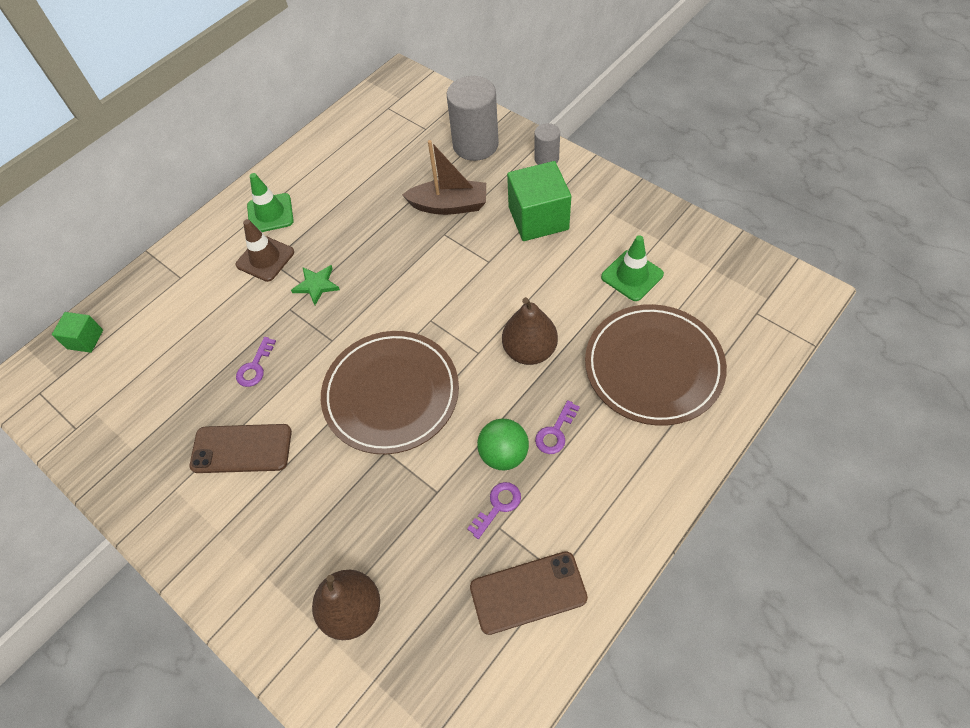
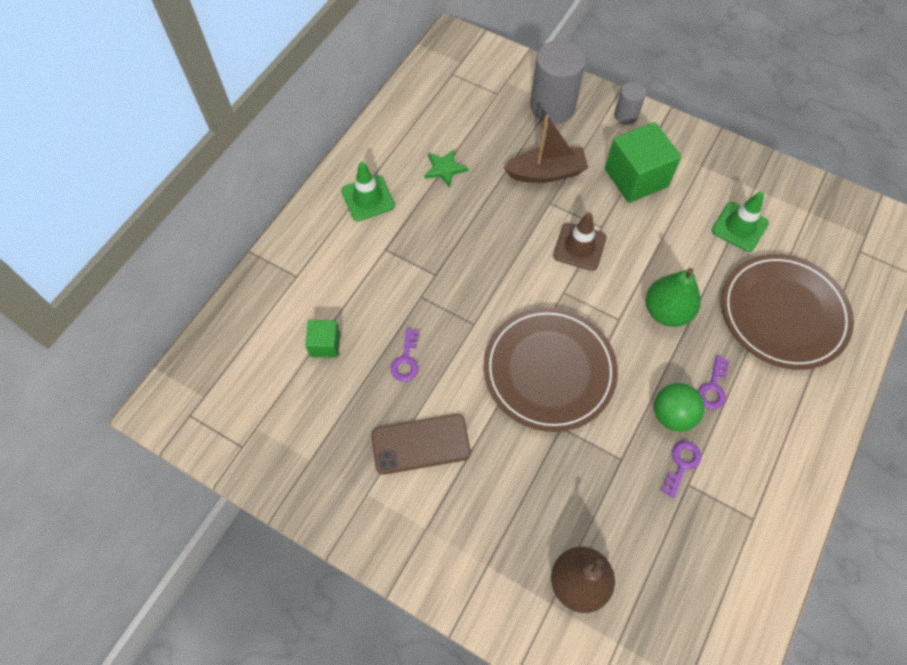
camera: 15 degrees left, 5 degrees up
(85, 339) = (219, 353): green cube -> green cube (325, 344)
(265, 258) = (378, 247): brown traffic cone -> brown traffic cone (579, 247)
(316, 285) = (440, 269): green star -> green star (444, 169)
(528, 592) = (732, 540): brown phone -> none
(529, 350) = (666, 311): brown pear -> green pear

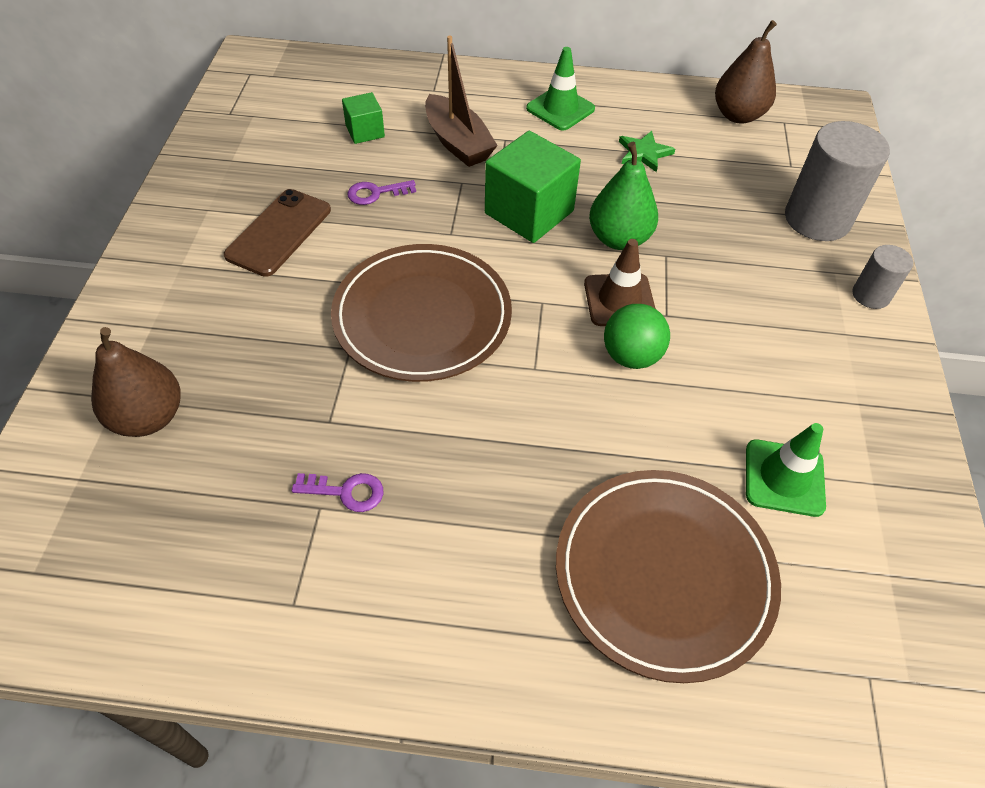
camera: 65 degrees right, 10 degrees down
(420, 444) = (279, 232): brown phone -> brown phone turned 60 degrees clockwise
(432, 95) = (738, 115): none -> brown pear
(546, 173) = (708, 240): brown boat -> brown boat (458, 143)
(636, 178) = (774, 331): green cube -> green cube (529, 212)
(666, 311) = (577, 418): green pear -> green pear (619, 238)
(672, 414) = (418, 463): green ball -> green ball (631, 356)
(713, 387) = (484, 504): purple key -> none

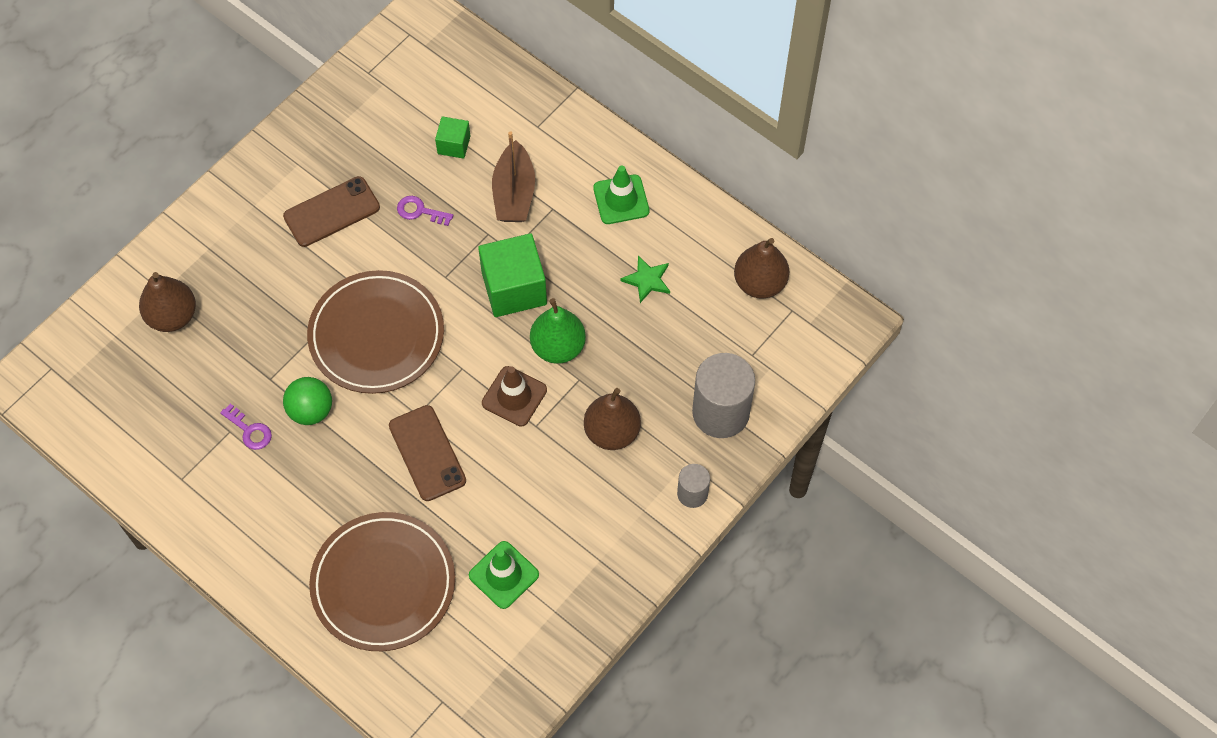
camera: 35 degrees right, 10 degrees up
(581, 400) = (427, 453): none -> brown phone
(631, 356) = (485, 442): green ball -> green ball (311, 410)
(743, 282) = (612, 432): none -> brown pear

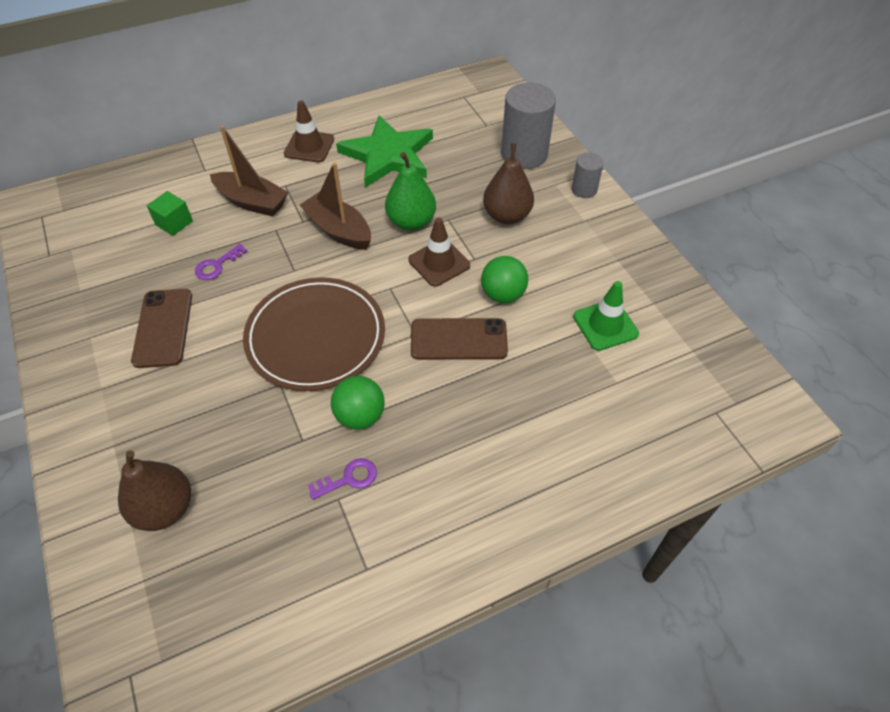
camera: 65 degrees left, 10 degrees down
(383, 583) = (576, 418): brown plate -> none
(500, 470) = (503, 294): none -> green ball
(514, 288) = (338, 230): green cube -> brown boat
(621, 200) = (309, 146): green traffic cone -> brown traffic cone
(647, 280) = (388, 155): green star -> green star, size x2.25
(759, 283) = (432, 103): brown pear -> none

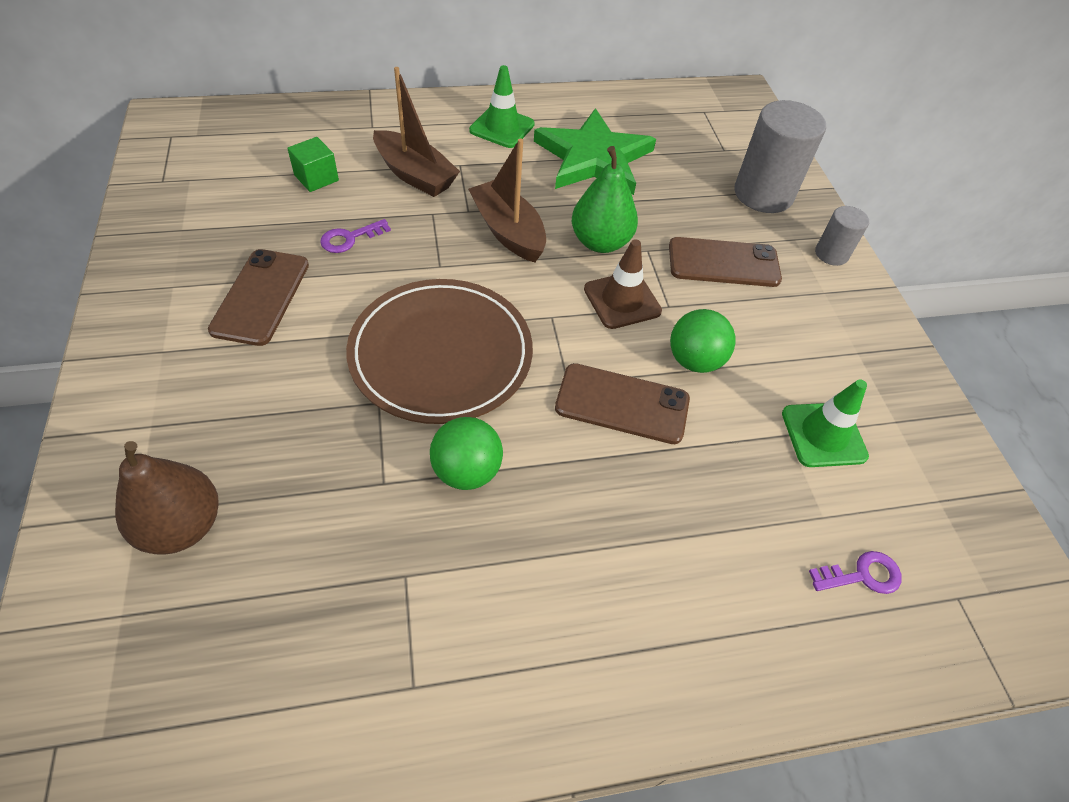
camera: 10 degrees right, 0 degrees up
(309, 146) = (502, 127): brown traffic cone -> green traffic cone
(349, 478) = (427, 552): purple key -> purple key (862, 575)
(507, 216) = (723, 263): brown pear -> brown phone

